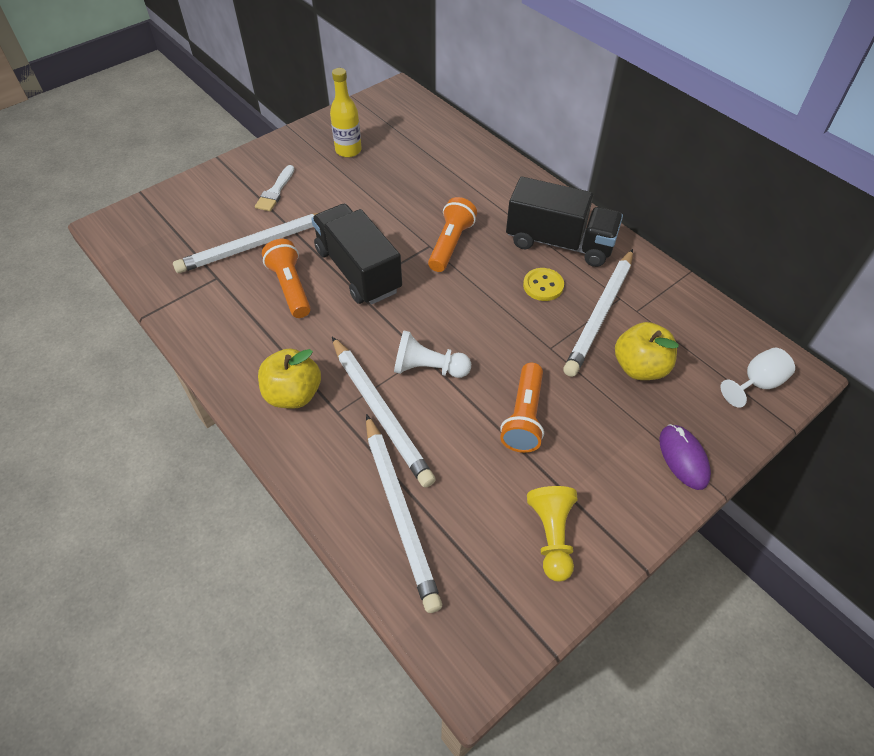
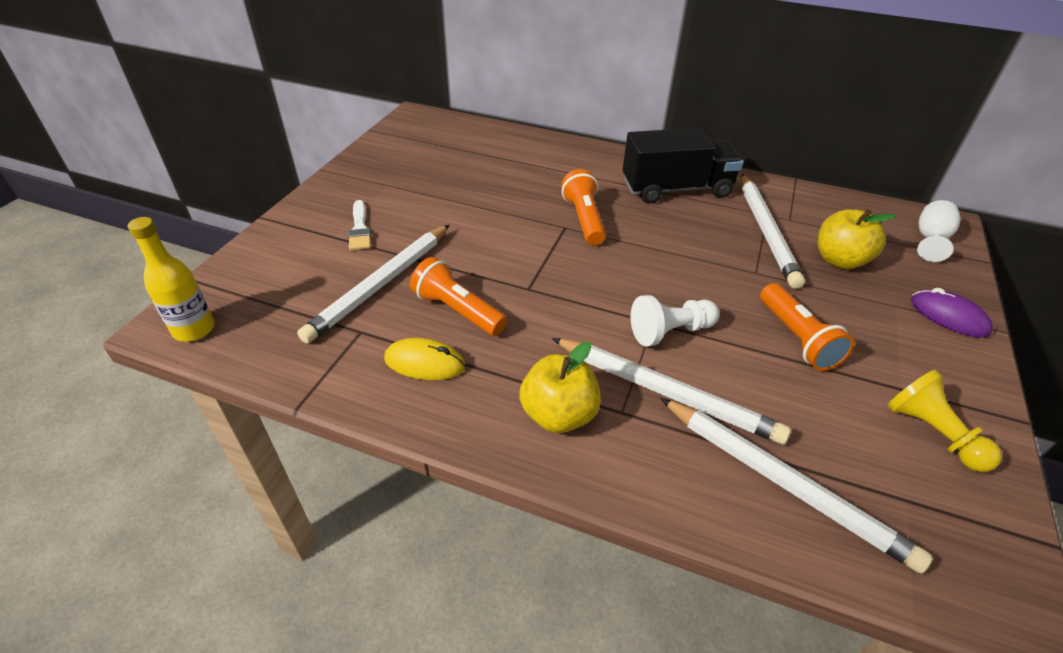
camera: 30 degrees left, 10 degrees down
(239, 318) = (424, 363): none -> yellow mouse
(348, 150) = (408, 173): yellow bottle -> yellow bottle (194, 329)
(358, 270) = (516, 270): black truck -> none
(543, 286) = (698, 226): yellow button -> none

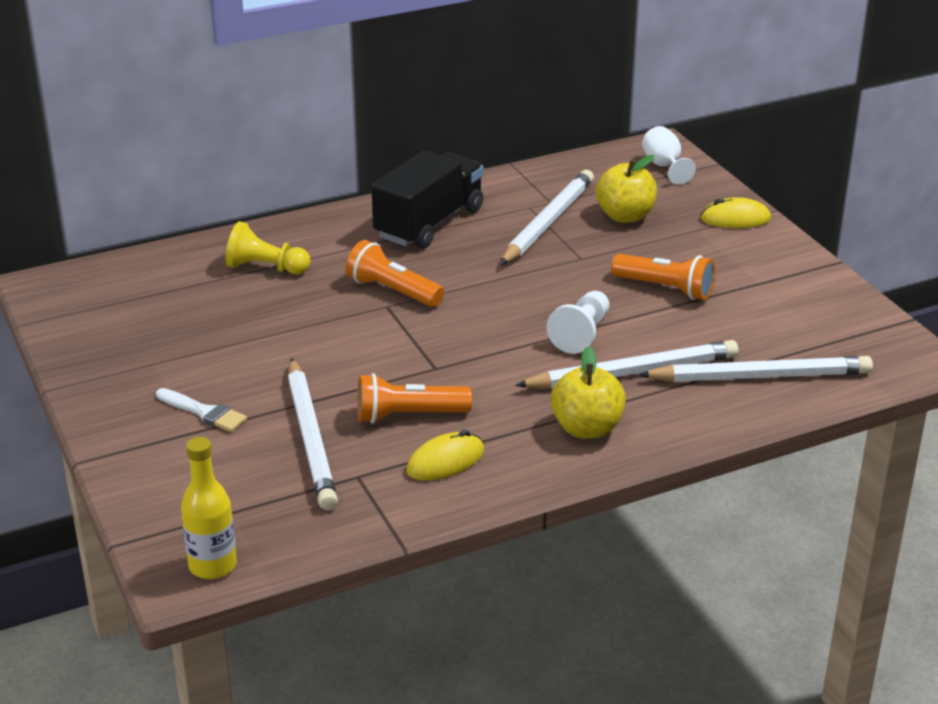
camera: 45 degrees left, 10 degrees down
(766, 232) = (548, 222): white pencil -> white pencil turned 105 degrees counterclockwise
(932, 433) = (802, 299): yellow pawn -> yellow pawn (266, 268)
(948, 316) = (735, 219): purple mouse -> yellow mouse

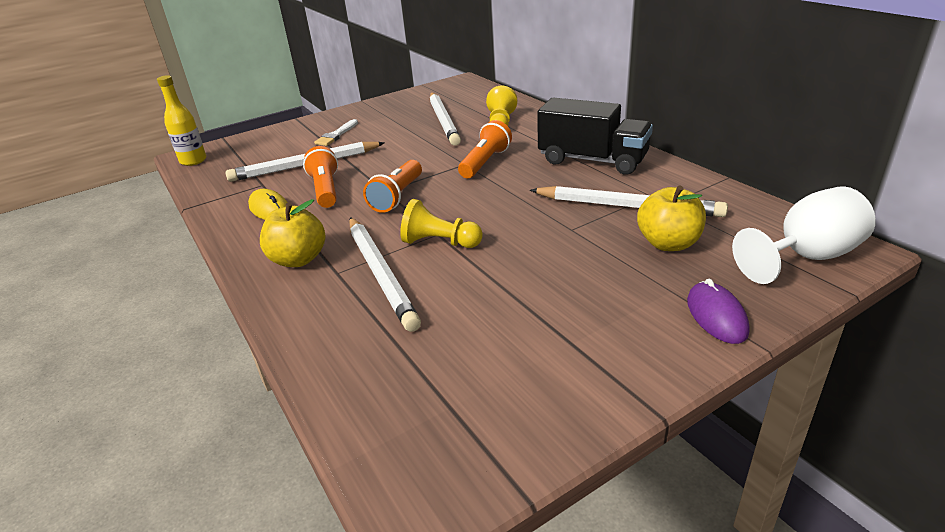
camera: 85 degrees right, 0 degrees up
(581, 334) = (440, 242): white pawn -> yellow pawn
(664, 166) = (806, 257): white goblet -> white goblet, size x1.60
(665, 288) = (533, 279): orange flashlight -> orange flashlight (397, 196)
(735, 219) = (716, 316): yellow mouse -> purple mouse
(760, 376) = (375, 353): white pencil -> white pencil (444, 121)

